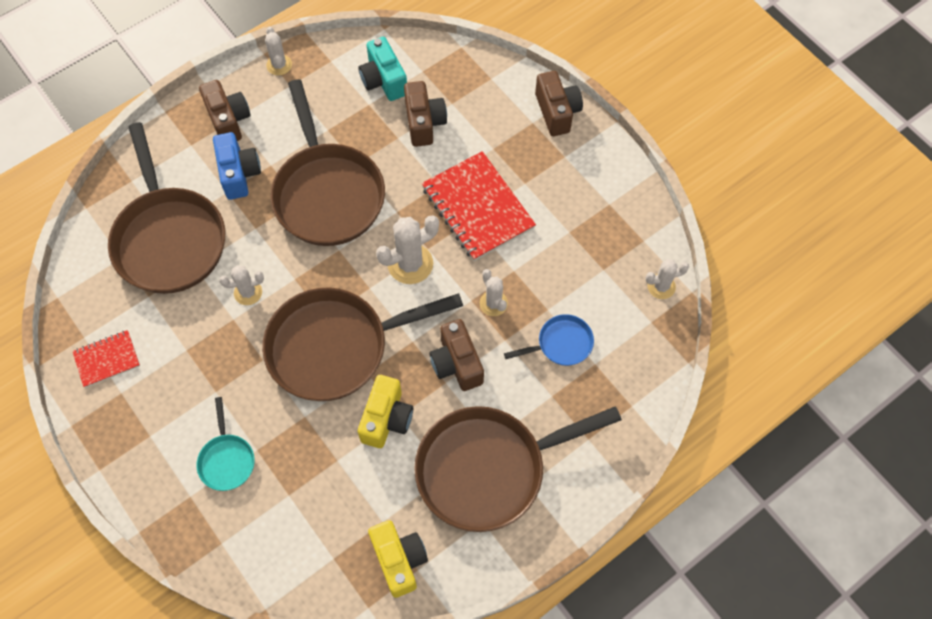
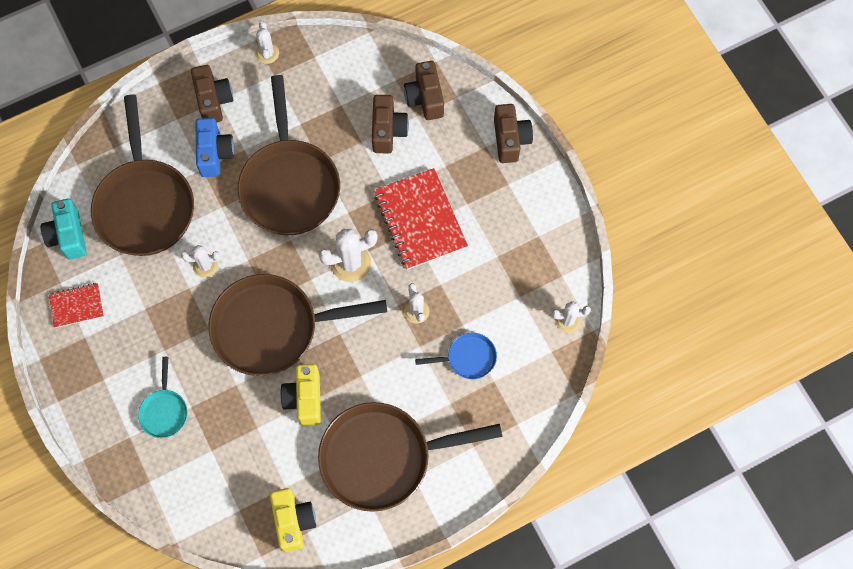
camera: 10 degrees right, 5 degrees up
(383, 80) = (359, 83): turquoise camera -> turquoise camera (68, 236)
(386, 419) = (305, 399): yellow camera -> yellow camera turned 150 degrees clockwise
(456, 363) = (374, 360): brown camera -> brown camera (425, 98)

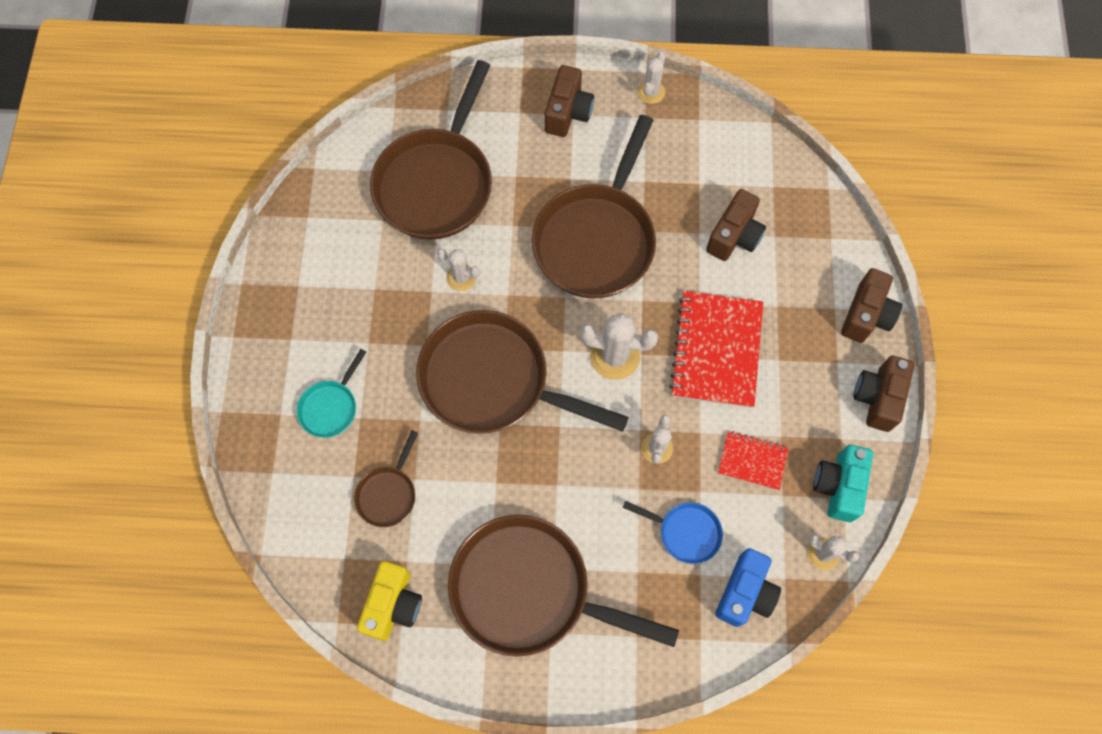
camera: 30 degrees right, 0 degrees up
(68, 236) = (343, 174): turquoise camera -> turquoise camera (838, 486)
(77, 306) = (309, 249): red notebook -> red notebook (752, 461)
(215, 153) = (538, 167): blue camera -> blue camera (745, 593)
(244, 448) = (388, 494): none -> brown pan
(305, 399) = (482, 477): yellow camera -> none
(425, 98) = (794, 222): brown camera -> brown camera (877, 398)

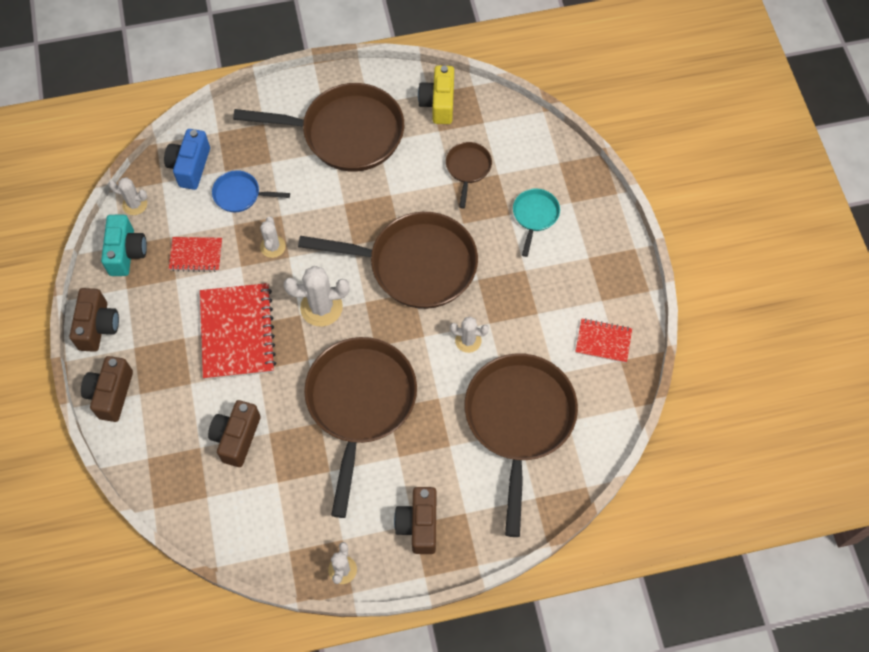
camera: 165 degrees right, 5 degrees down
(316, 241) = (603, 341): none -> red notebook

